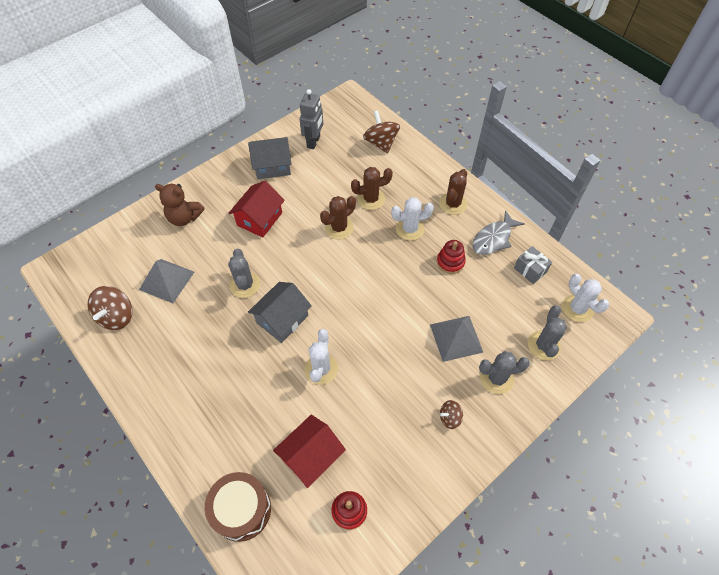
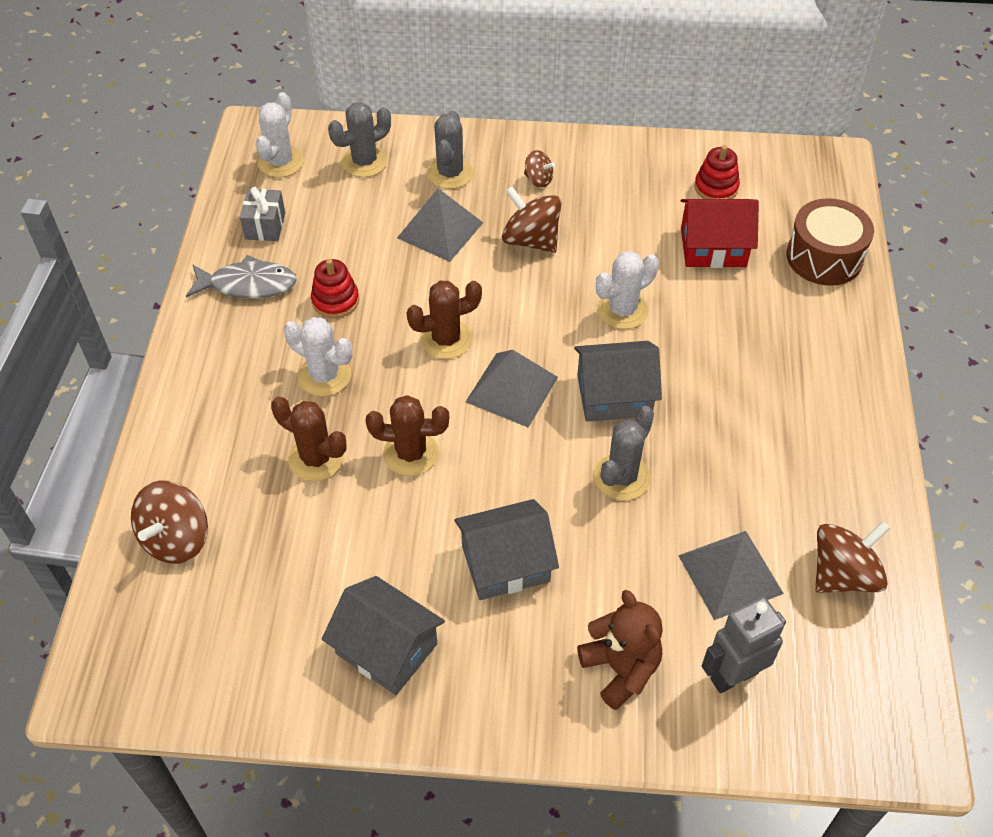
camera: 135 degrees left, 5 degrees down
(259, 219) = (505, 563): red house -> grey house
(314, 142) = (268, 639): grey robot -> grey robot (733, 675)
(329, 285) = (511, 389): none -> grey pyramid
(408, 372) = (531, 240): none -> brown spinning top
(452, 204) = (226, 362): brown cactus -> brown cactus (446, 339)
(496, 378) = (450, 173): grey cactus -> grey cactus turned 60 degrees clockwise

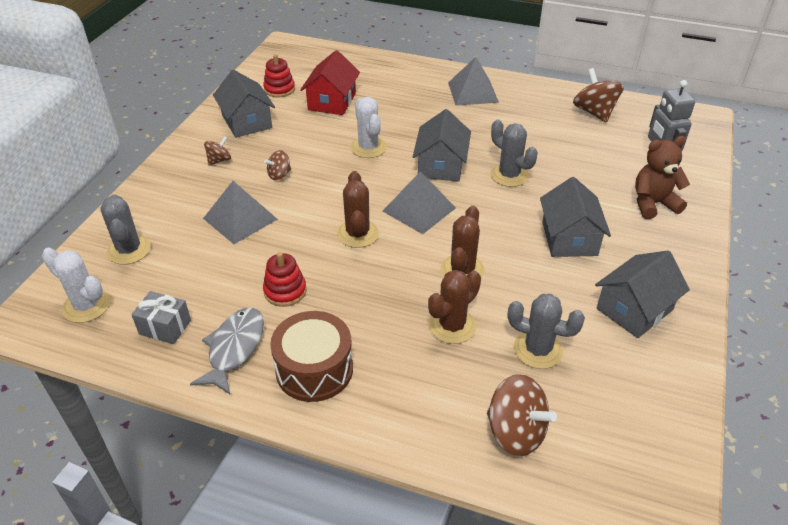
camera: 75 degrees left, 10 degrees down
(324, 376) = (366, 309): white cactus -> none
(450, 173) = (180, 203): grey cactus -> grey cactus (538, 350)
(531, 240) = (279, 175): brown spinning top -> brown spinning top, size x0.55
(627, 179) = (247, 122): none -> grey house
(730, 574) = (589, 149): grey pyramid -> grey pyramid (472, 92)
(824, 257) = (362, 66): brown drum -> brown drum (314, 369)

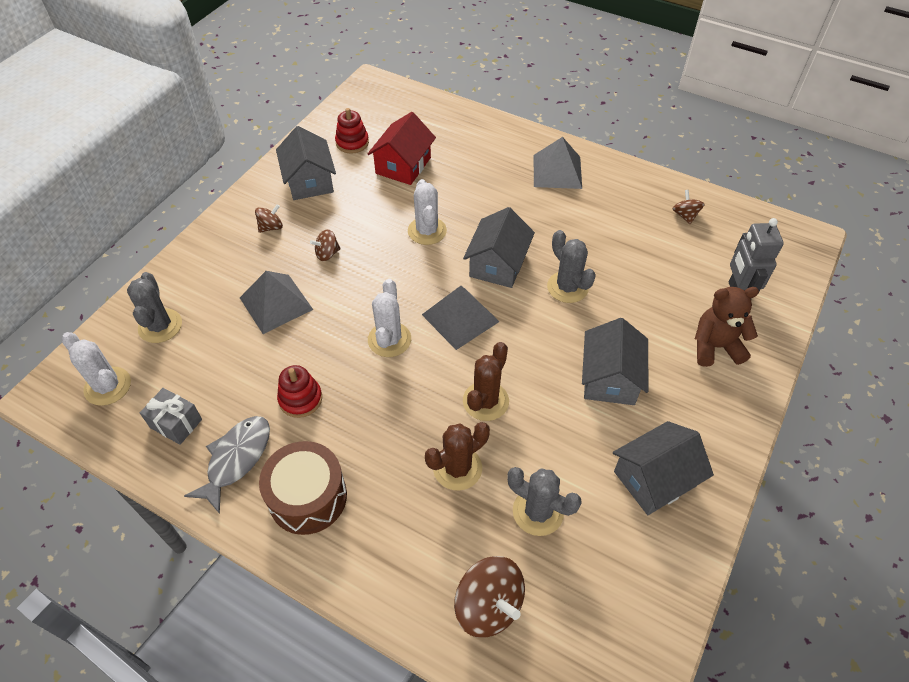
camera: 10 degrees right, 10 degrees up
(357, 234) = (389, 340): brown cactus -> white cactus
(594, 112) = (685, 215): brown spinning top -> brown spinning top, size x0.55

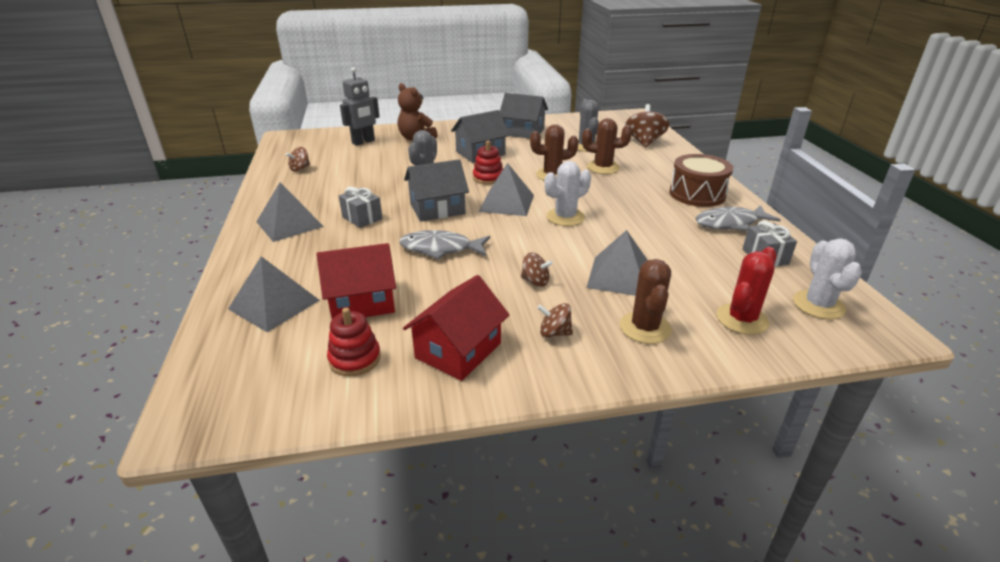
camera: 130 degrees left, 20 degrees down
(160, 326) = (742, 319): grey cactus -> red cactus
(220, 270) = (645, 328): none -> brown cactus
(300, 399) = (660, 224): red stacking toy -> red stacking toy (488, 178)
(309, 181) = (458, 350): grey house -> red house
(427, 231) = (440, 249): white cactus -> grey fish
(443, 132) = (274, 304): none -> grey pyramid
(527, 212) = (362, 218): none -> grey gift

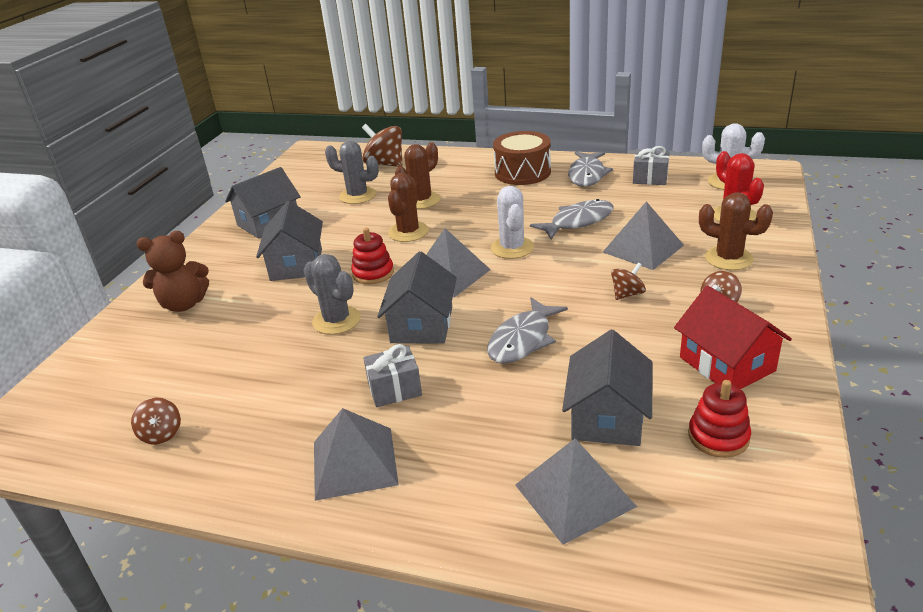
camera: 60 degrees left, 0 degrees up
(362, 302) = (607, 417): red house -> grey house
(363, 142) = (134, 354): grey robot -> none
(636, 236) = (578, 222): none -> grey fish

